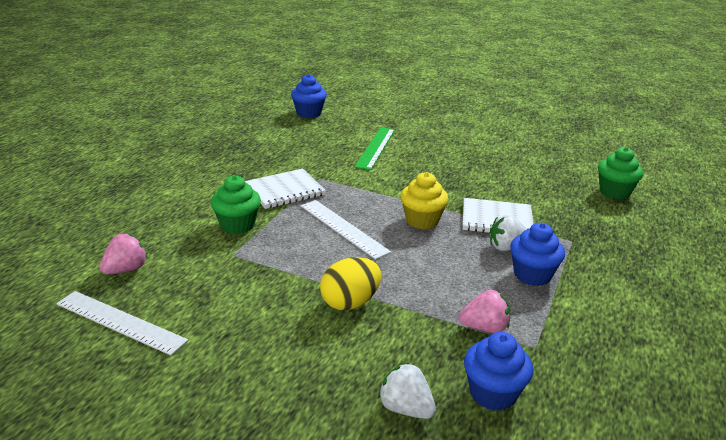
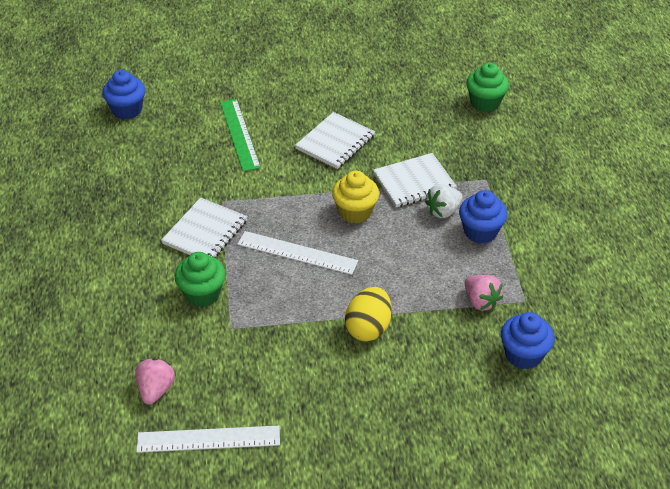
camera: 30 degrees left, 15 degrees up
(405, 408) = (478, 397): white strawberry -> none
(449, 175) = (335, 142): none -> white notebook
(484, 328) = (481, 301): pink strawberry -> pink strawberry turned 90 degrees clockwise

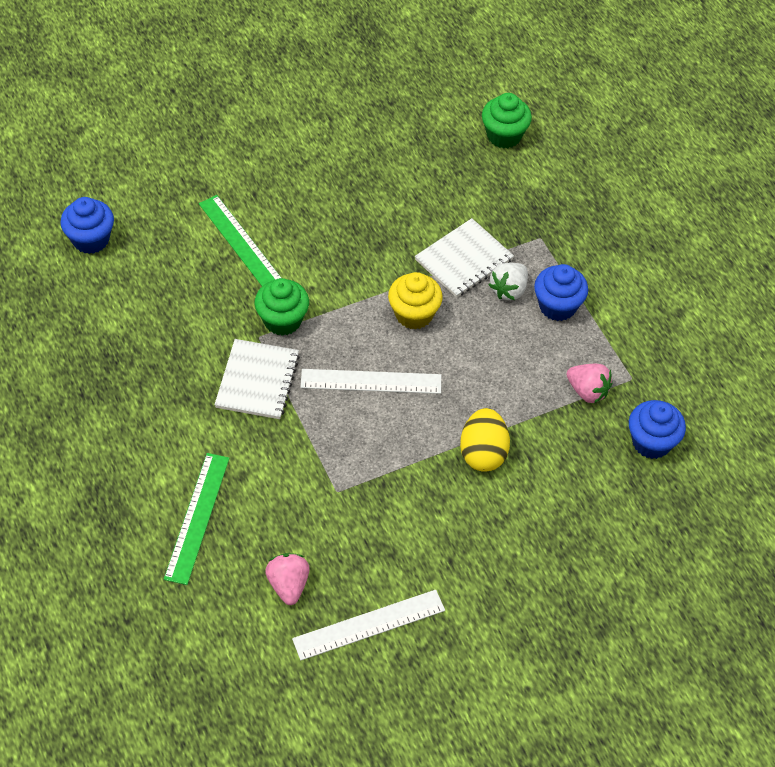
camera: 20 degrees left, 10 degrees up
(107, 320) = (197, 517): none -> green ruler
(202, 294) = (288, 458): green cupcake -> green cupcake (282, 320)
(335, 142) = (356, 228): white notebook -> none

